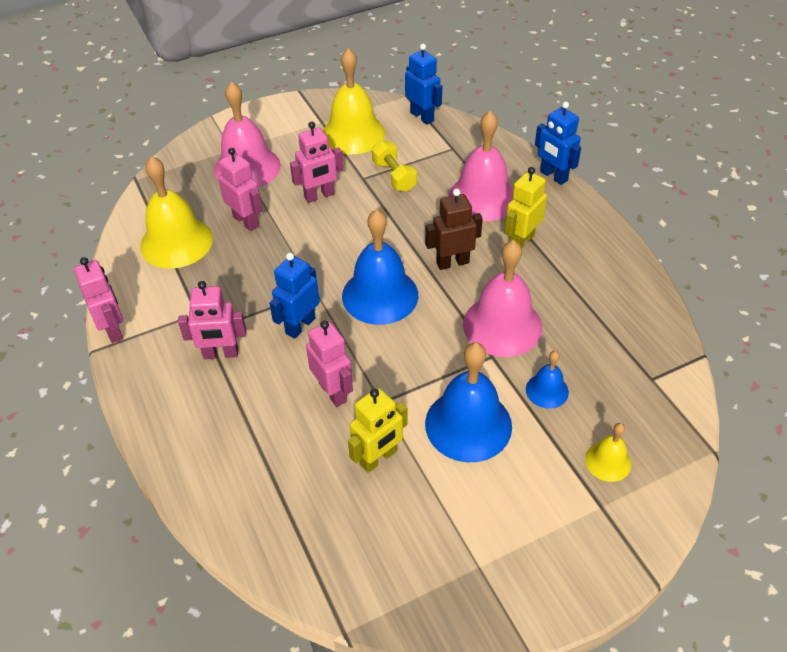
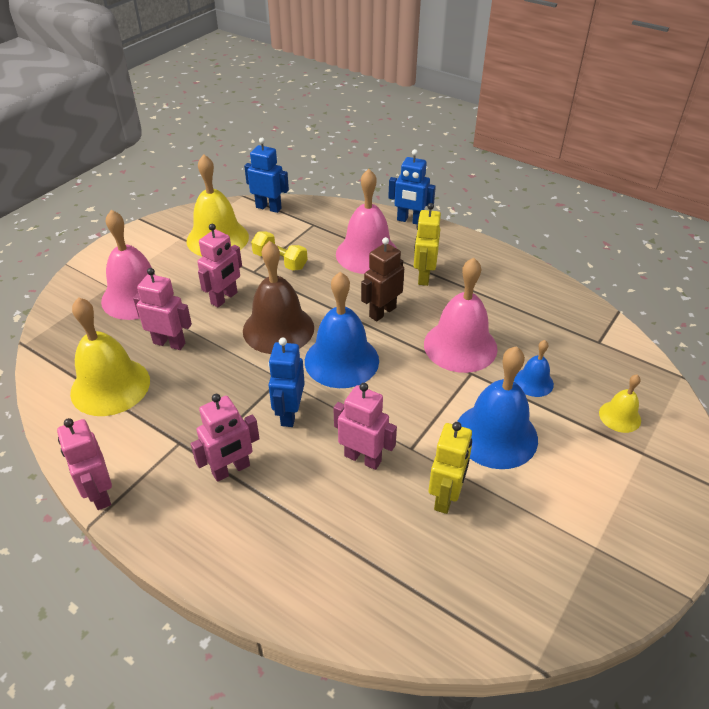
camera: 30 degrees left, 5 degrees down
(113, 330) = (99, 494): pink robot -> pink robot turned 150 degrees counterclockwise
(345, 243) = (278, 329): none -> brown bell

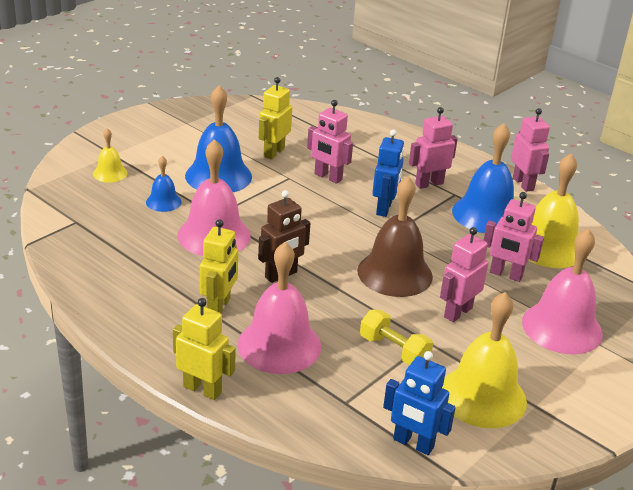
camera: 175 degrees left, 10 degrees down
(341, 360) = (333, 239): blue bell -> blue bell (486, 214)
(410, 220) = (202, 389): blue robot -> yellow robot

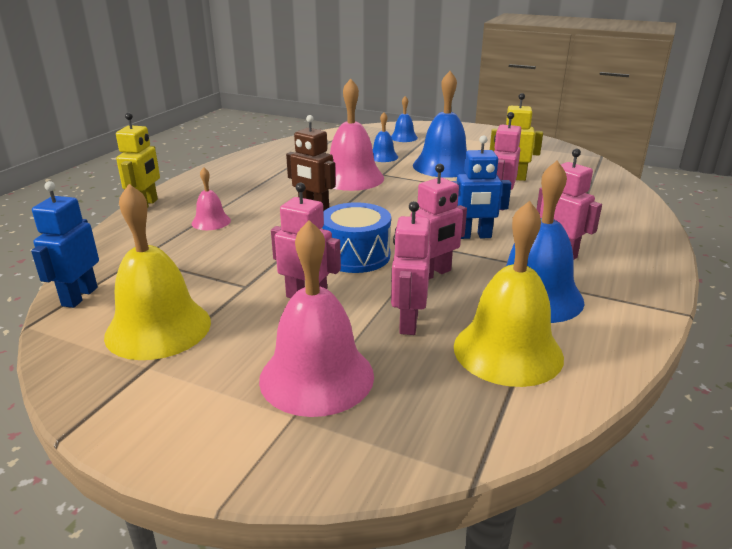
camera: 75 degrees right, 5 degrees down
(110, 173) = (403, 137): yellow bell -> blue bell
(219, 307) = (253, 194): yellow robot -> none
(279, 345) = (211, 222): pink bell -> pink bell, size x0.51
(394, 350) = (222, 270): yellow dumbbell -> none
(395, 273) = (356, 255): brown bell -> blue drum
(523, 184) = (652, 317): pink robot -> pink robot (433, 274)

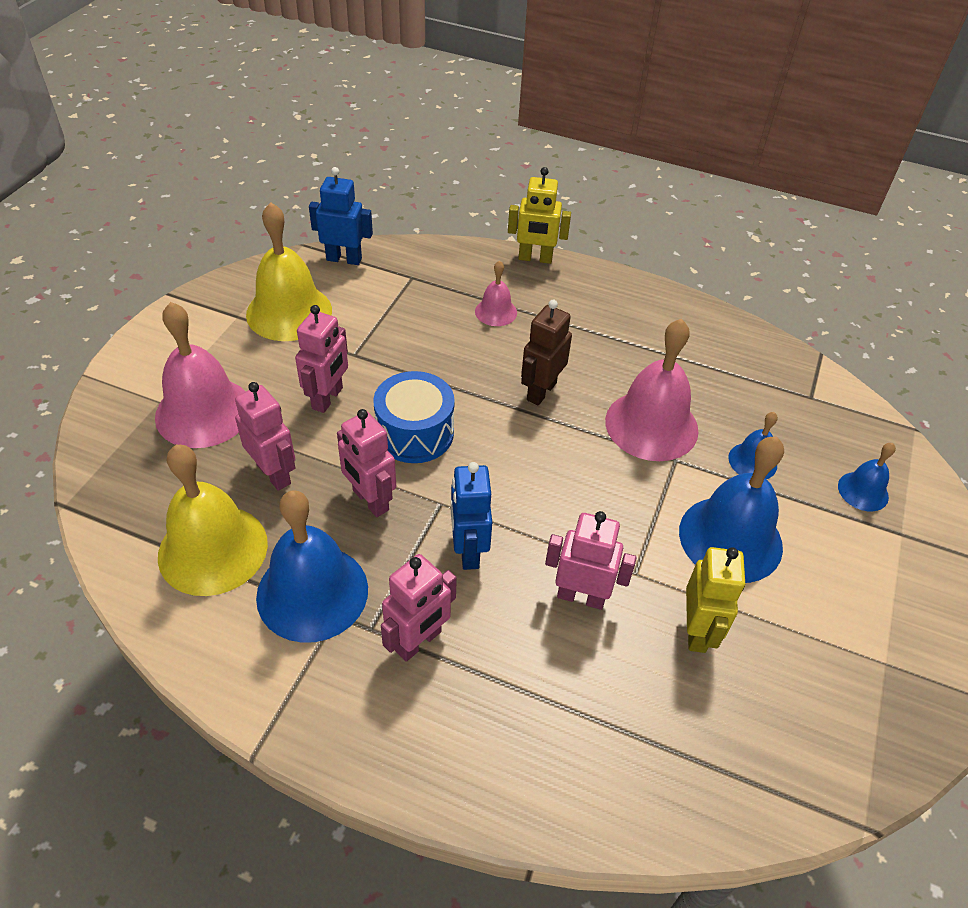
camera: 85 degrees right, 20 degrees up
(408, 322) = (274, 474): pink robot -> pink robot turned 45 degrees clockwise

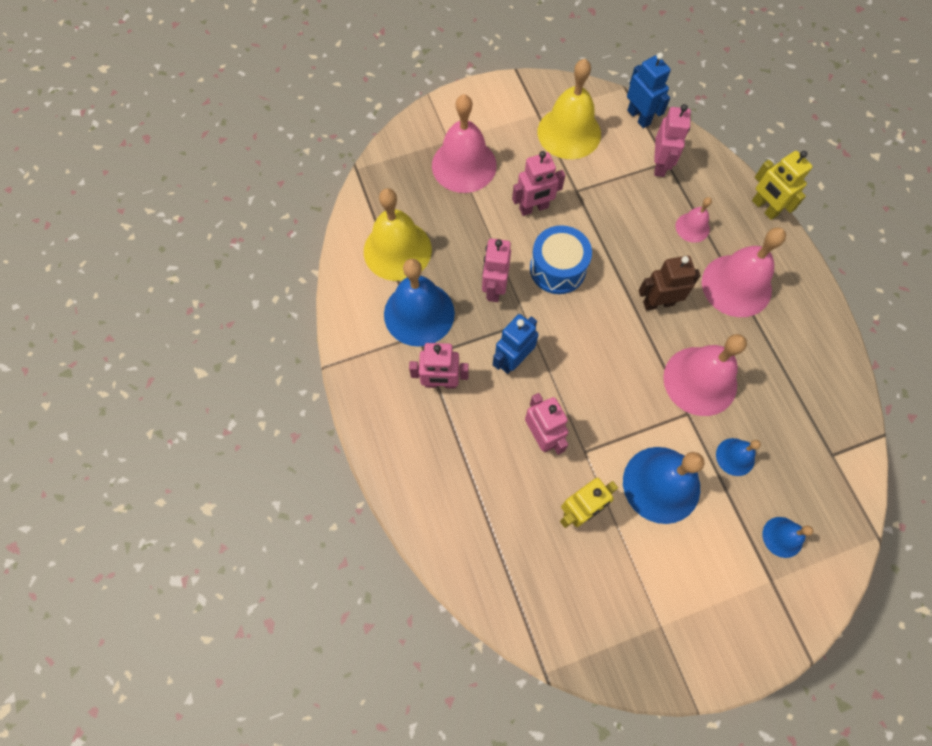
camera: 50 degrees right, 20 degrees up
(274, 474) = (463, 232): pink robot -> pink robot (660, 165)
(586, 329) = (736, 285): none -> pink bell

